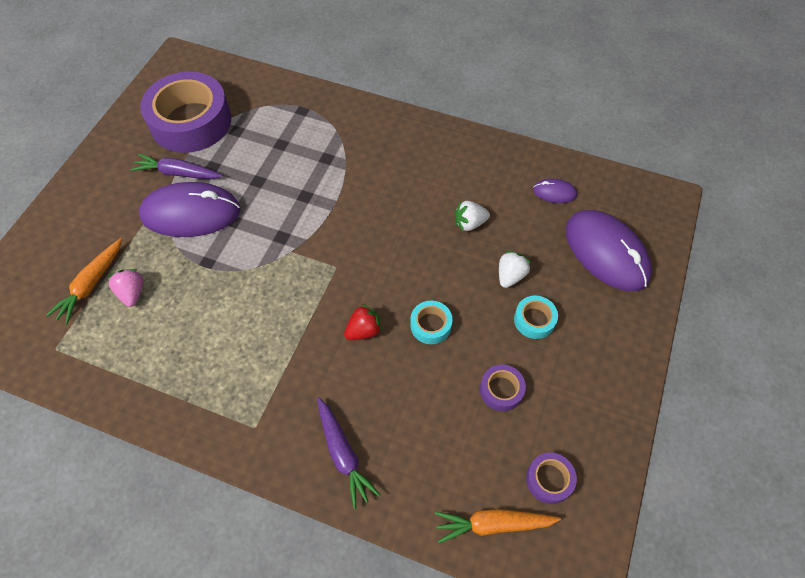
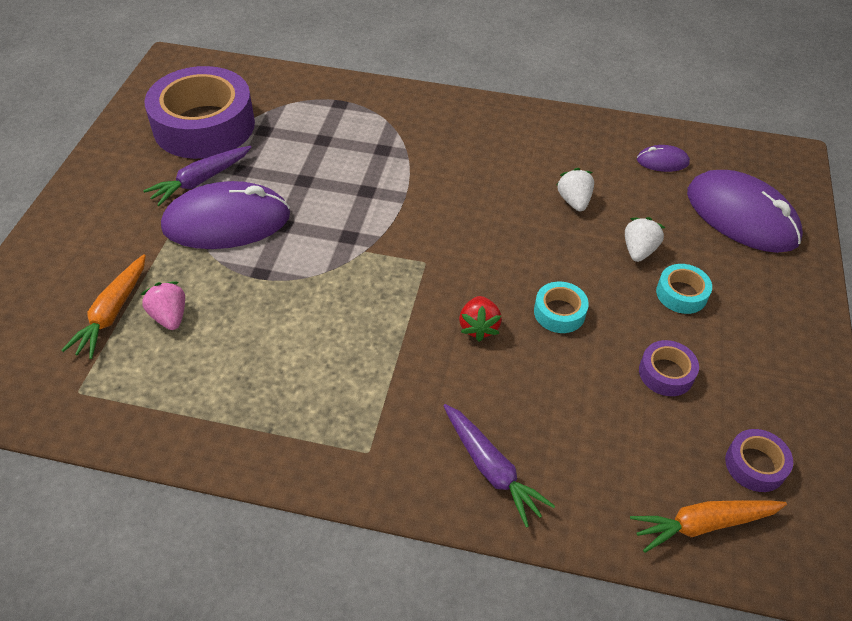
camera: 10 degrees left, 10 degrees down
(178, 173) = (201, 181): purple carrot -> purple carrot turned 45 degrees counterclockwise
(363, 330) = (479, 327): red strawberry -> red strawberry turned 135 degrees clockwise
(469, 223) = (574, 201): white strawberry -> white strawberry turned 105 degrees clockwise

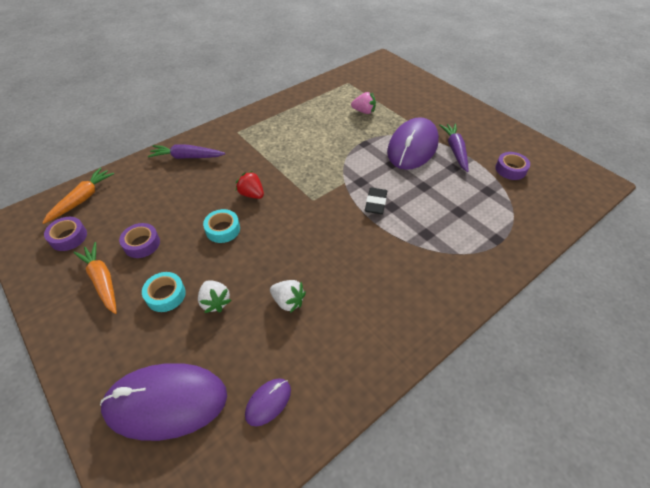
camera: 130 degrees right, 0 degrees up
(112, 313) = (381, 99): orange carrot -> orange carrot (102, 281)
(204, 125) = (510, 169): purple tape -> purple tape, size x0.43
(374, 206) = (375, 203): none -> black eraser

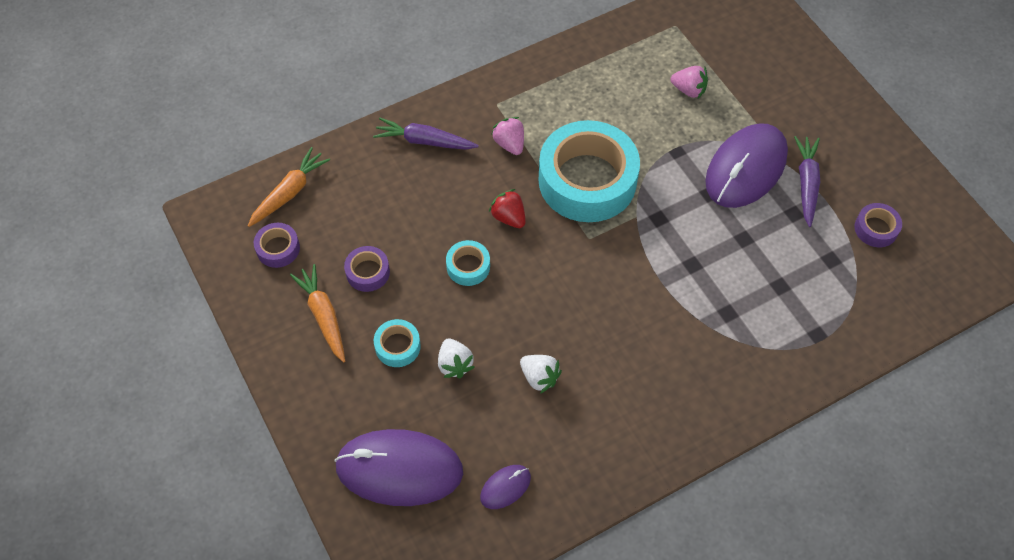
camera: 10 degrees right, 10 degrees up
(248, 152) = (509, 144): none -> pink strawberry
(306, 166) = (587, 180): none -> turquoise tape
(375, 203) = (672, 256): black eraser -> none

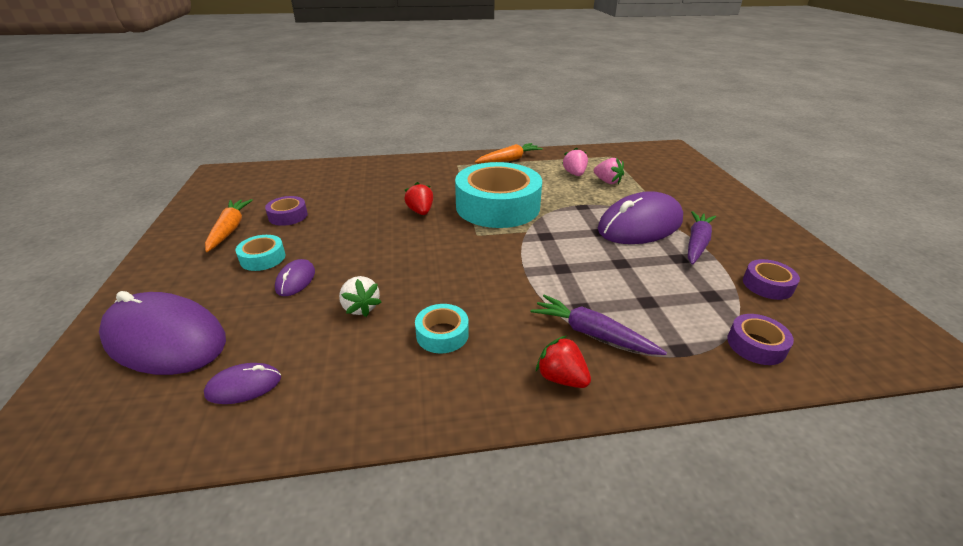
camera: 20 degrees right, 25 degrees down
(278, 248) = (242, 193): purple tape -> purple tape (756, 345)
(289, 192) = (281, 173): orange carrot -> orange carrot (509, 160)
(424, 141) = (393, 170): purple carrot -> purple carrot (592, 334)
(454, 364) = (295, 280): white strawberry -> purple mouse
(468, 266) = (365, 229): turquoise tape -> turquoise tape (442, 334)
(509, 144) = (451, 181): pink strawberry -> pink strawberry (574, 174)
(737, 395) = (561, 378): none -> red strawberry

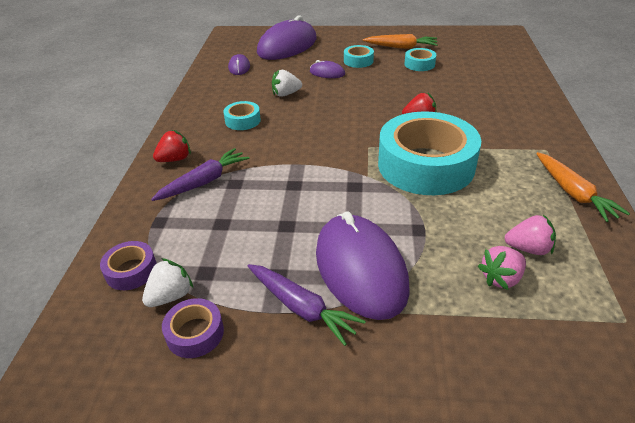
camera: 105 degrees right, 5 degrees up
(288, 216) = (419, 64): purple tape -> turquoise tape
(753, 308) = (170, 296): none -> white strawberry

